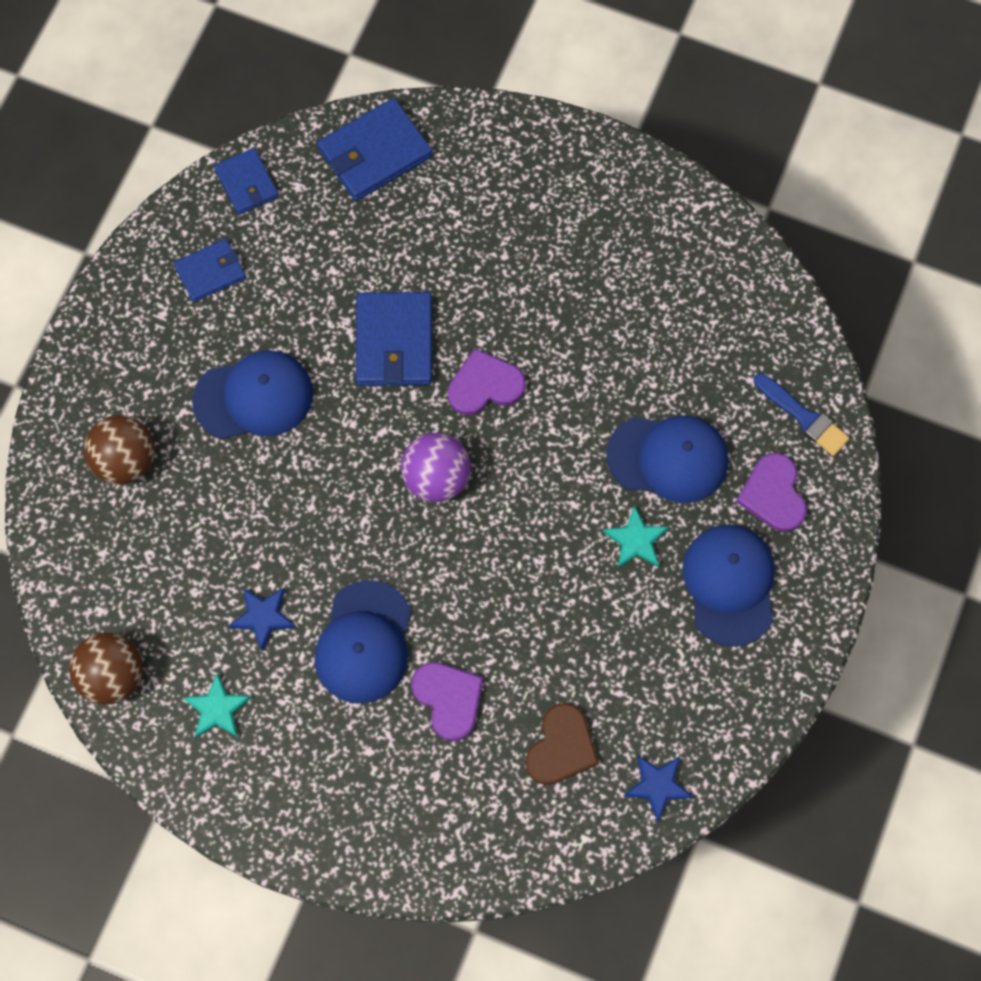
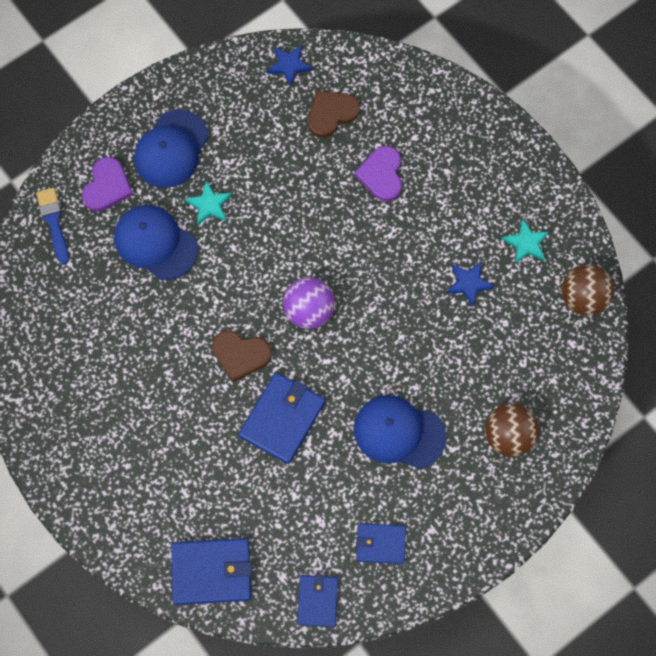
camera: 150 degrees left, 0 degrees up
(364, 642) = (414, 234): blue cap -> none
(485, 385) = (240, 355): purple heart -> brown heart

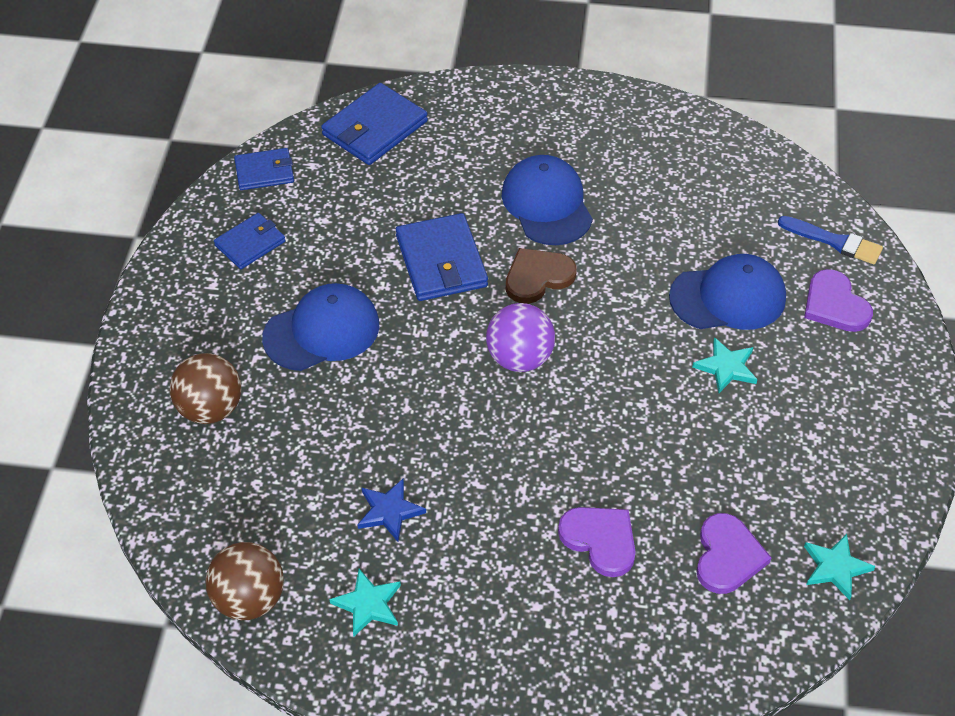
camera: 135 degrees right, 20 degrees down
(171, 149) = (828, 383): blue cap -> blue cap (547, 204)
(289, 65) = (835, 567): blue star -> turquoise star
(317, 601) = (264, 172): blue wallet -> blue wallet turned 60 degrees counterclockwise
(331, 114) = (727, 556): brown heart -> purple heart

